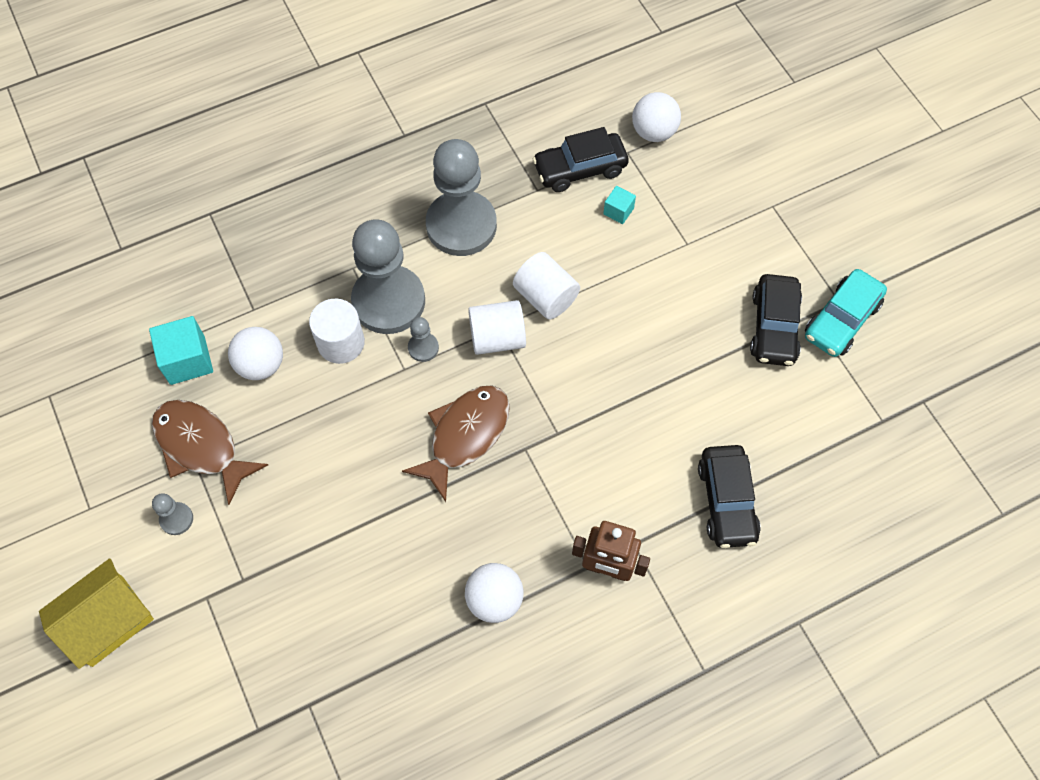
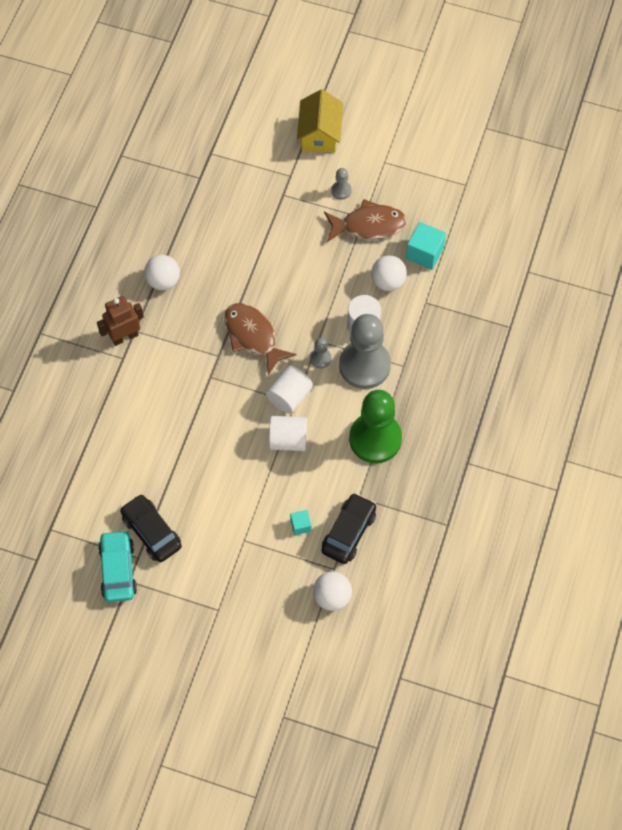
camera: 135 degrees right, 0 degrees up
(461, 225) = (375, 439): grey pawn -> green pawn
(465, 436) = (253, 336): brown fish -> brown fish turned 150 degrees clockwise
(726, 501) = (95, 416): black car -> none

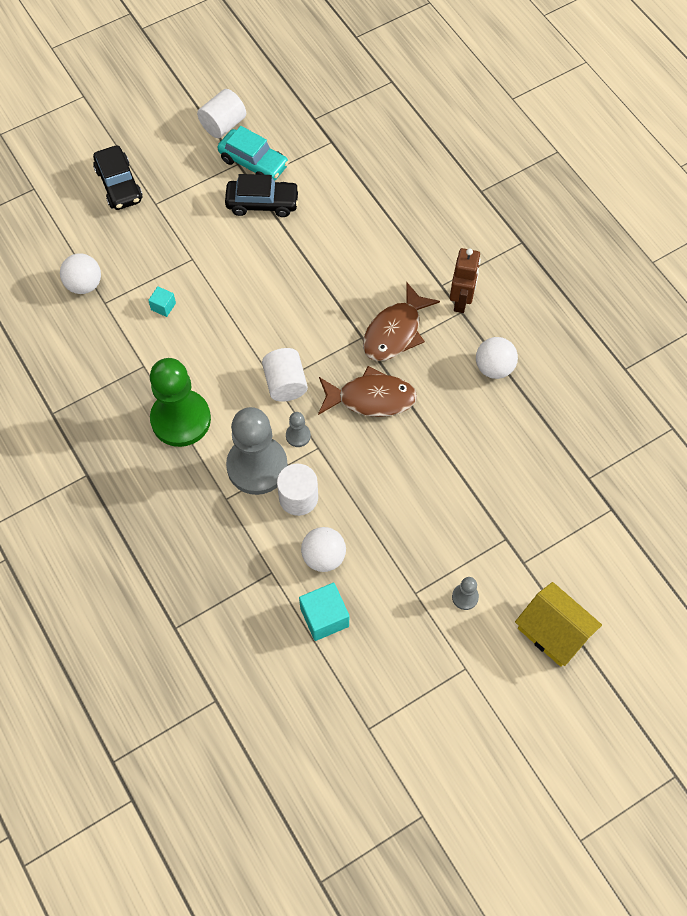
camera: 130 degrees right, 0 degrees up
(288, 440) = (246, 352): white cylinder -> white cylinder (223, 125)
(348, 532) = (122, 336): black car -> black car (119, 185)
(369, 225) = (401, 590): brown fish -> brown fish (395, 331)

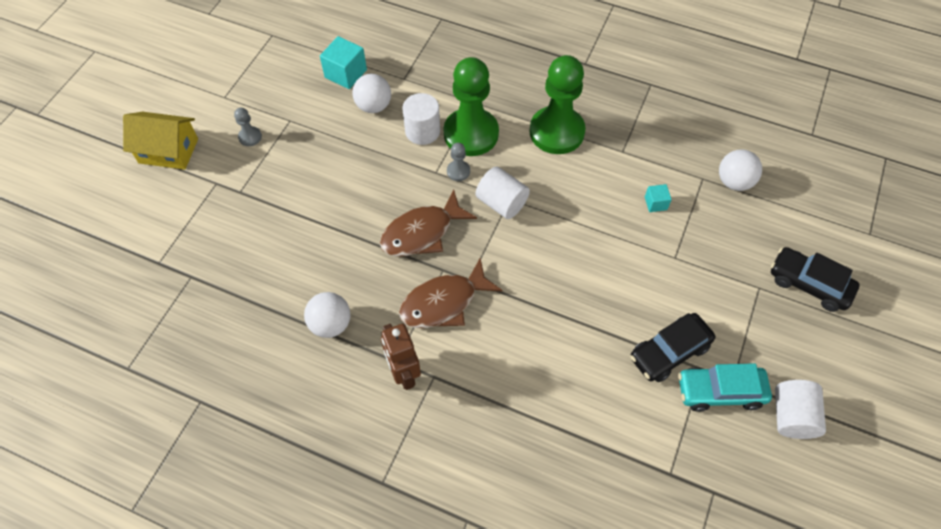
camera: 145 degrees right, 5 degrees down
(257, 466) = (471, 134): grey pawn -> green pawn
(395, 331) = (444, 303): brown fish -> brown fish turned 120 degrees counterclockwise

